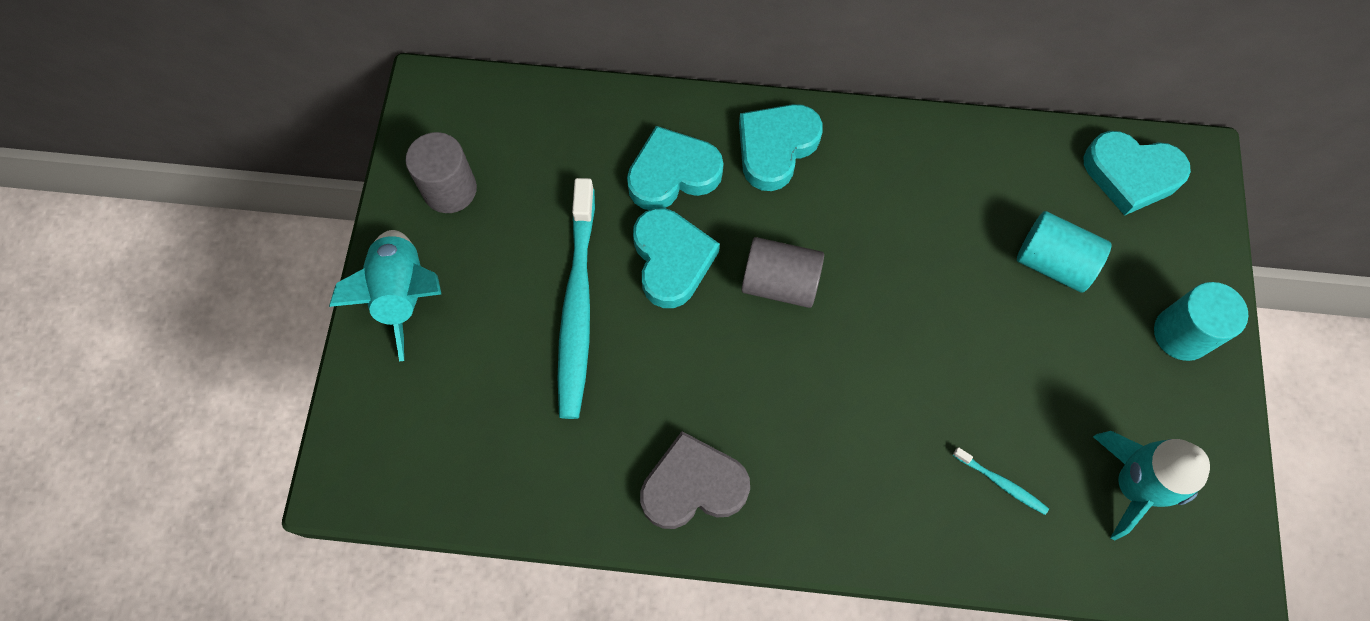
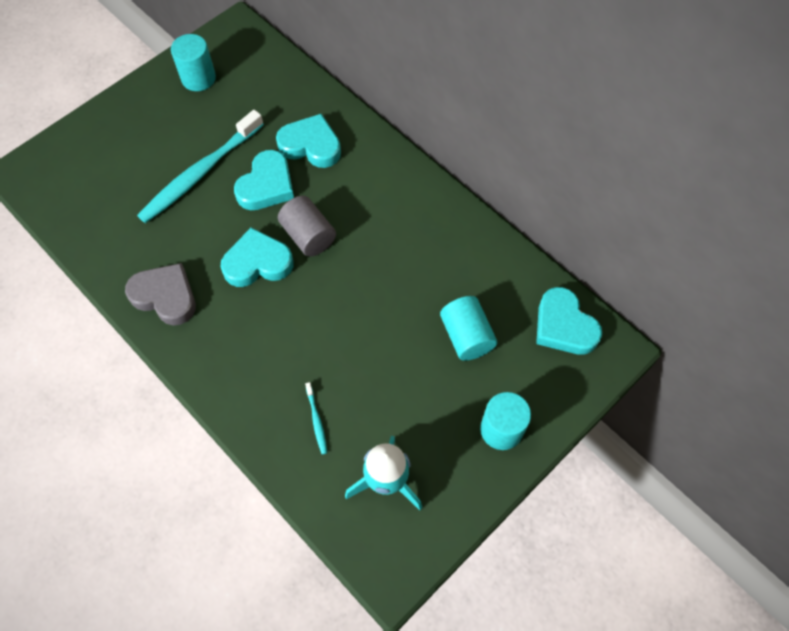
camera: 40 degrees right, 5 degrees down
(403, 295) = (129, 110): turquoise rocket -> none
(450, 189) = (198, 78): grey cylinder -> turquoise cylinder
(776, 148) = (376, 170): turquoise heart -> turquoise heart (257, 263)

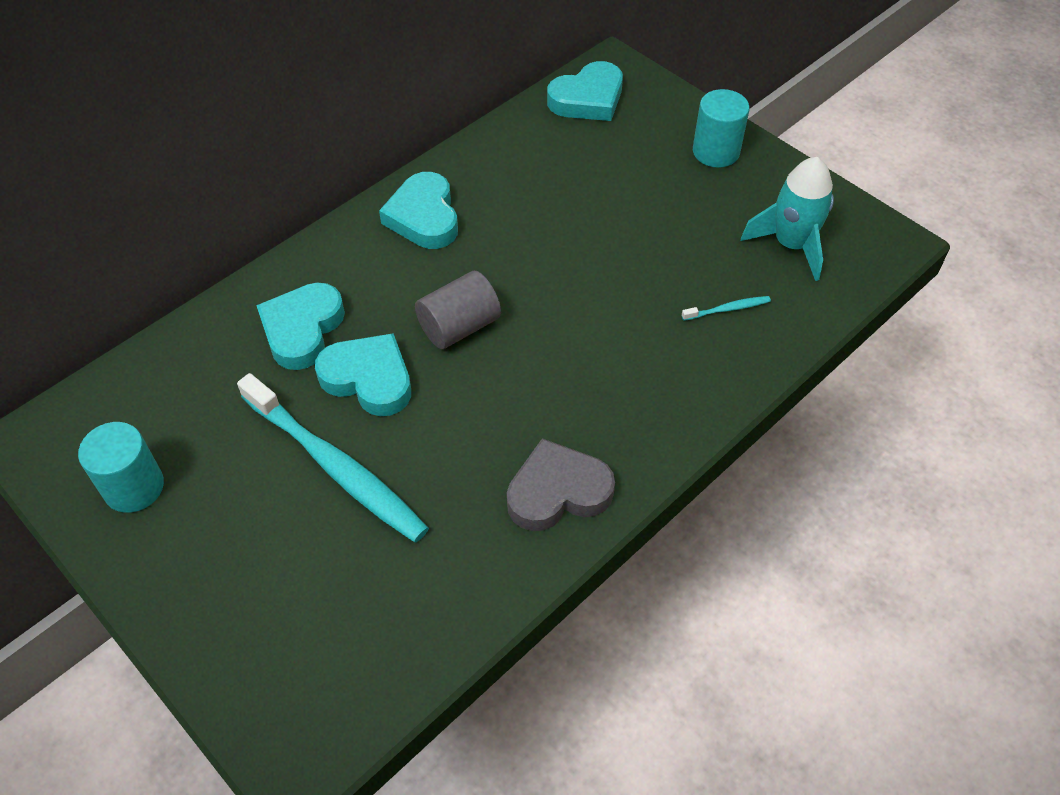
camera: 90 degrees left, 10 degrees down
(165, 296) = (558, 492): grey heart -> grey heart turned 45 degrees clockwise
(257, 263) = (501, 382): turquoise heart -> turquoise heart (424, 217)
(466, 336) = (605, 175): turquoise cylinder -> none

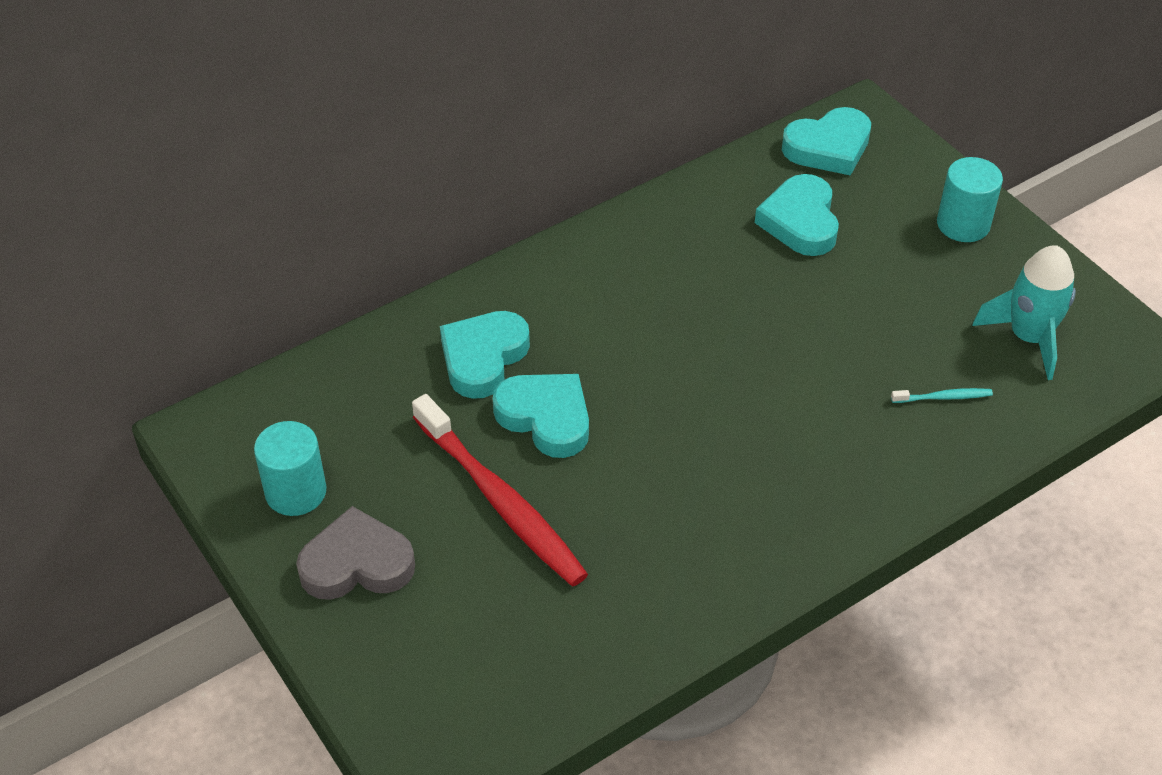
camera: 10 degrees right, 5 degrees down
(336, 467) = (501, 501): turquoise toothbrush -> red toothbrush
(424, 217) = (627, 256): turquoise heart -> turquoise heart (800, 221)
(459, 326) = (648, 377): grey cylinder -> none
(558, 492) = (727, 559): grey heart -> grey heart (357, 563)

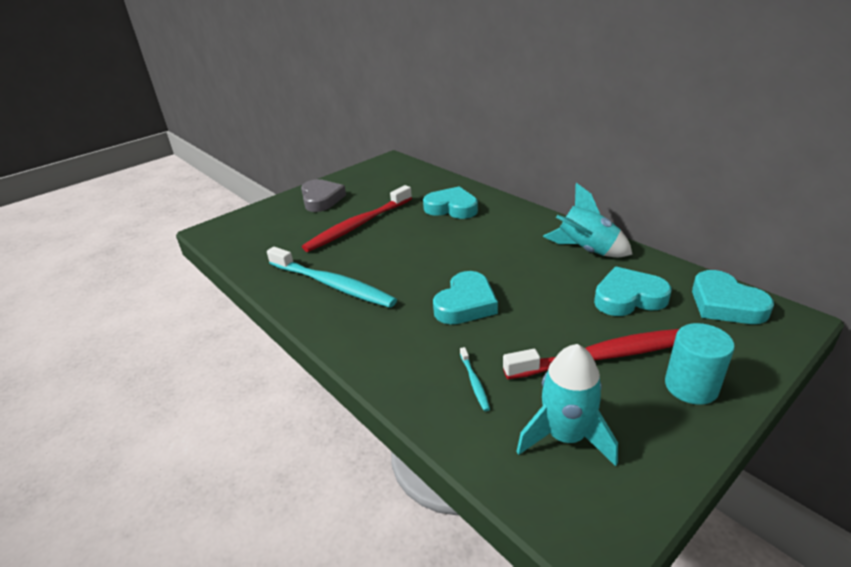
camera: 85 degrees right, 15 degrees down
(296, 492) = (360, 181): turquoise cylinder -> none
(546, 418) = (415, 229): turquoise heart -> turquoise heart (466, 304)
(677, 228) = (586, 250): none -> turquoise rocket
(699, 542) = (332, 285): none -> turquoise toothbrush
(909, 273) = (605, 356): none -> red toothbrush

